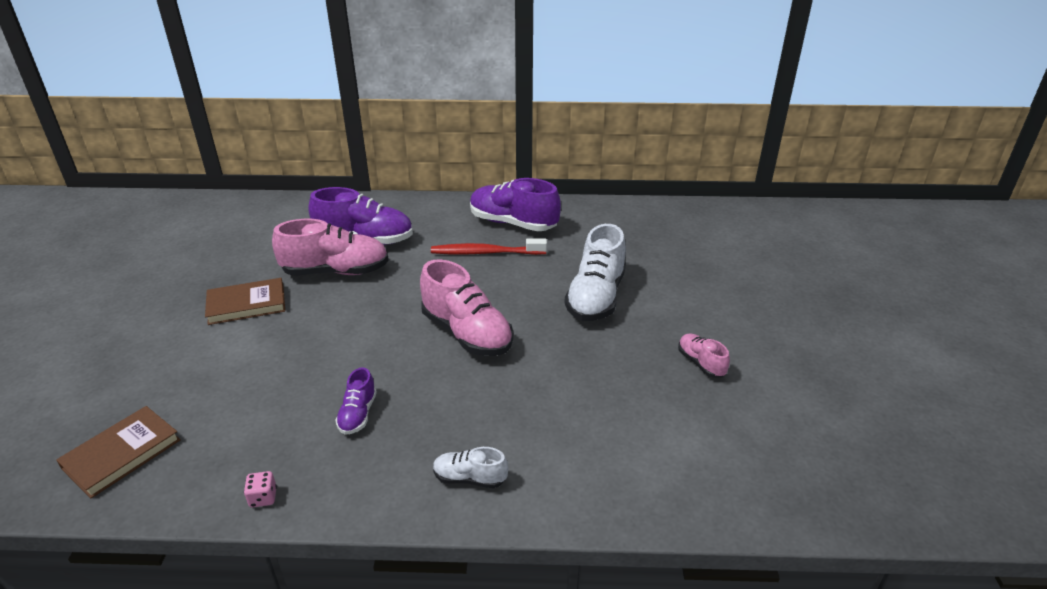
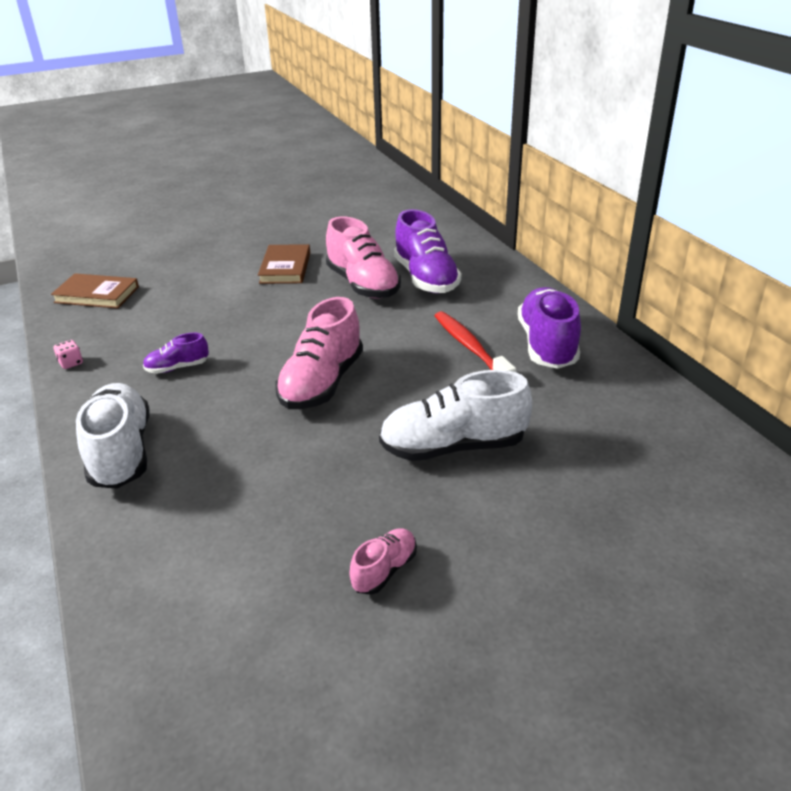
camera: 65 degrees right, 0 degrees up
(246, 304) = (285, 268): brown book -> brown book turned 45 degrees clockwise
(469, 478) = (121, 452): white shoe -> white shoe, size x1.99

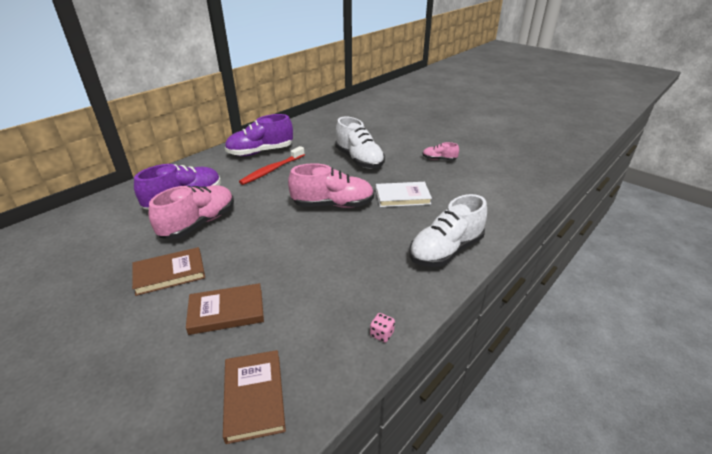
camera: 115 degrees left, 0 degrees up
(177, 368) = (351, 268): purple shoe -> none
(200, 291) = (226, 311): none -> brown book
(284, 459) = (402, 197): none -> white book

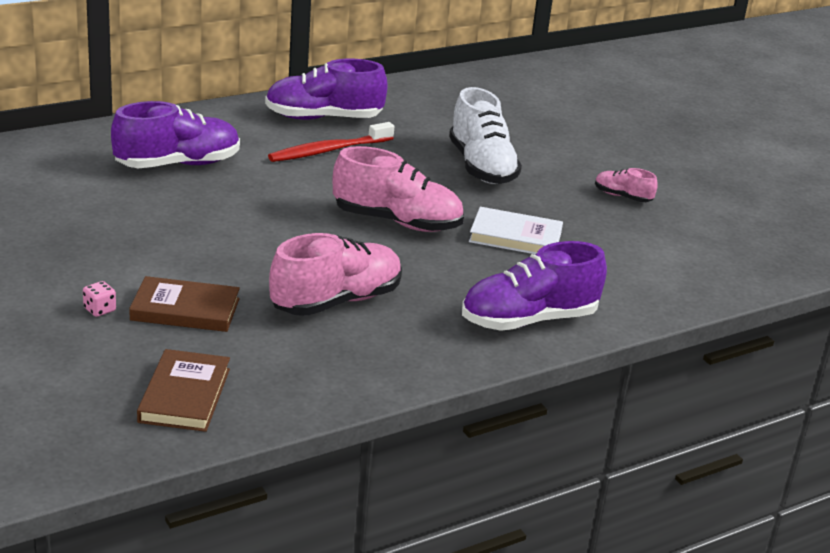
camera: 15 degrees right, 5 degrees down
(169, 273) = (127, 251): brown book -> none
(199, 223) = (187, 200): pink shoe -> pink shoe (336, 301)
(382, 334) = (371, 382): pink dice -> pink dice (99, 310)
(446, 251) = (529, 320): white shoe -> purple shoe

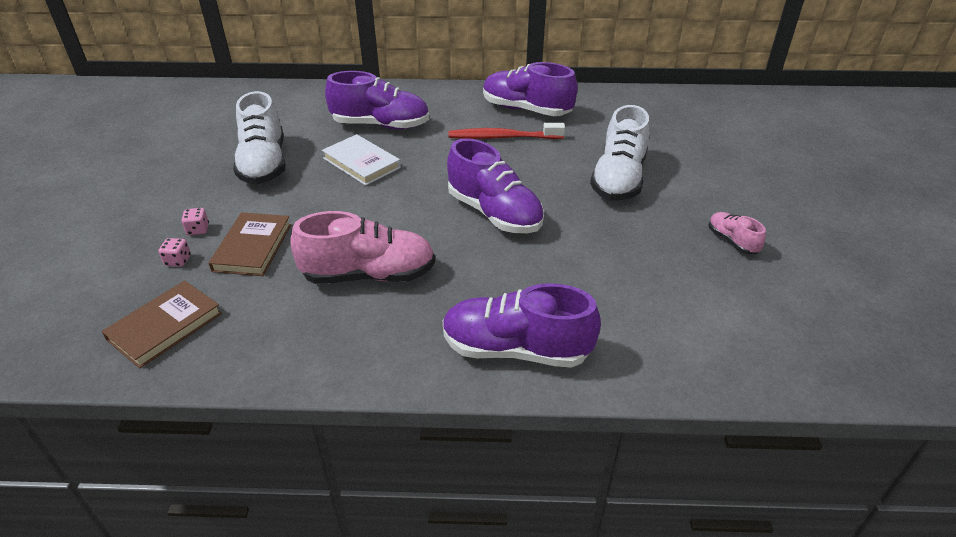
camera: 35 degrees right, 10 degrees up
(89, 231) = (264, 164): none -> white shoe
(117, 341) = (178, 261): none -> pink dice
(185, 309) = (252, 247): brown book -> brown book turned 60 degrees clockwise
(397, 222) = (494, 213): pink shoe -> purple shoe
(515, 237) = (586, 256): white book -> white book (361, 163)

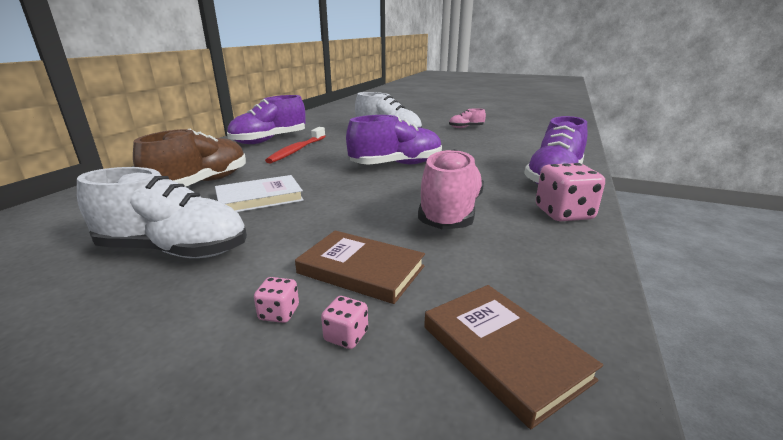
camera: 70 degrees left, 15 degrees down
(381, 125) = (201, 184): purple shoe -> brown shoe
(397, 357) = (563, 213): none -> pink dice

